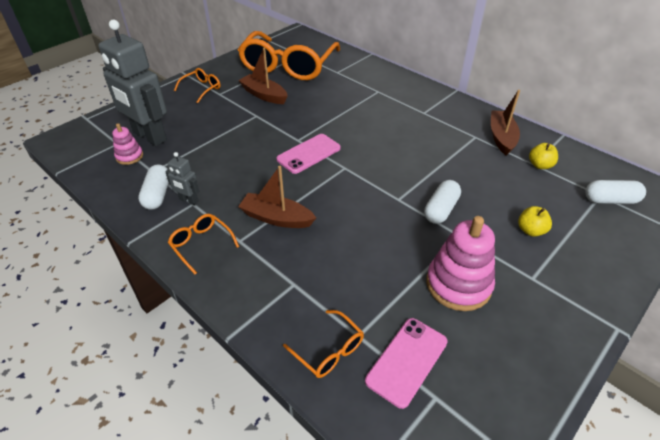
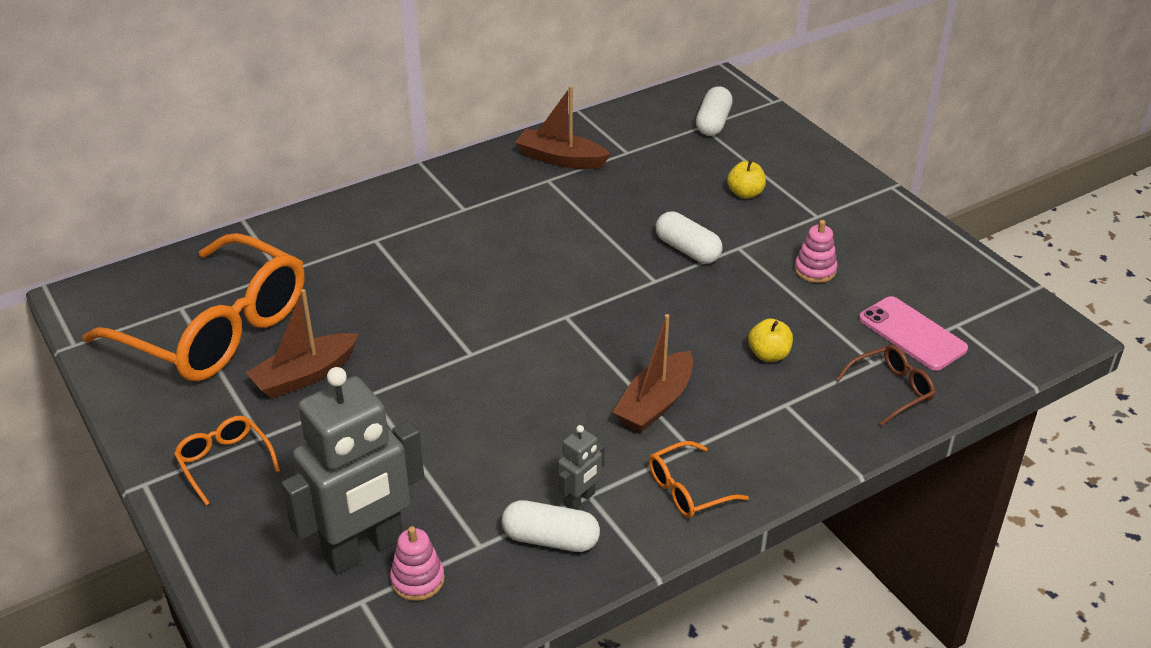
camera: 75 degrees left, 5 degrees down
(308, 154) = (515, 347): pink phone -> none
(328, 350) = (891, 390): orange glasses -> brown glasses
(458, 284) = (815, 270): pink stacking toy -> pink stacking toy, size x0.53
(540, 165) = (632, 148): yellow apple -> yellow apple (769, 355)

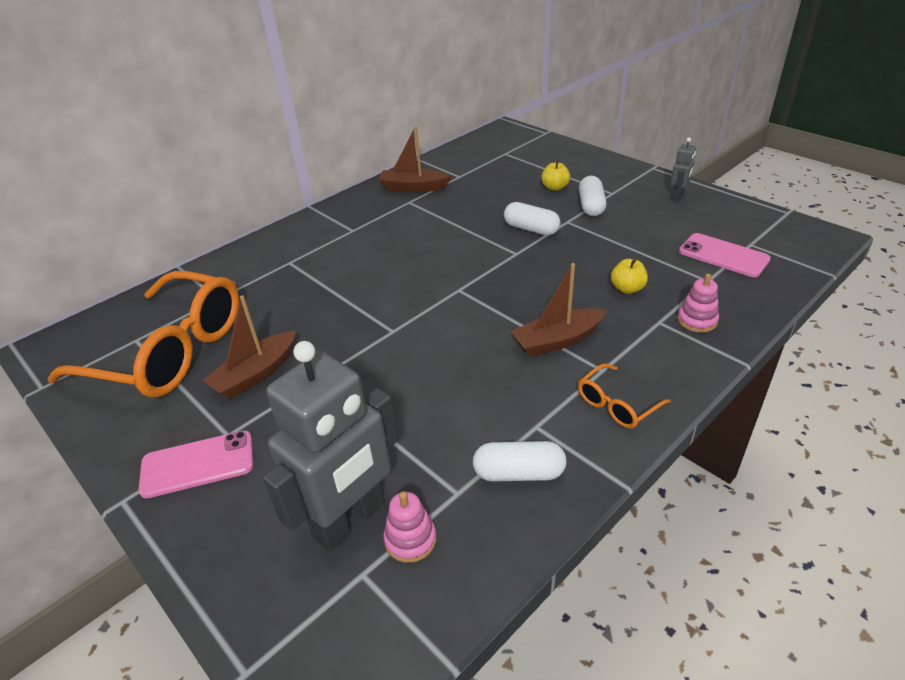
camera: 10 degrees left, 0 degrees up
(224, 462) = (198, 464): orange glasses -> pink phone
(580, 499) = (530, 432): grey robot -> grey robot (678, 196)
(655, 403) = (557, 340): brown boat -> brown boat turned 45 degrees clockwise
(713, 123) = (511, 150): white capsule -> white capsule (591, 206)
(815, 270) = (629, 226): pink stacking toy -> pink stacking toy (697, 320)
(891, 390) = (732, 296): brown glasses -> none

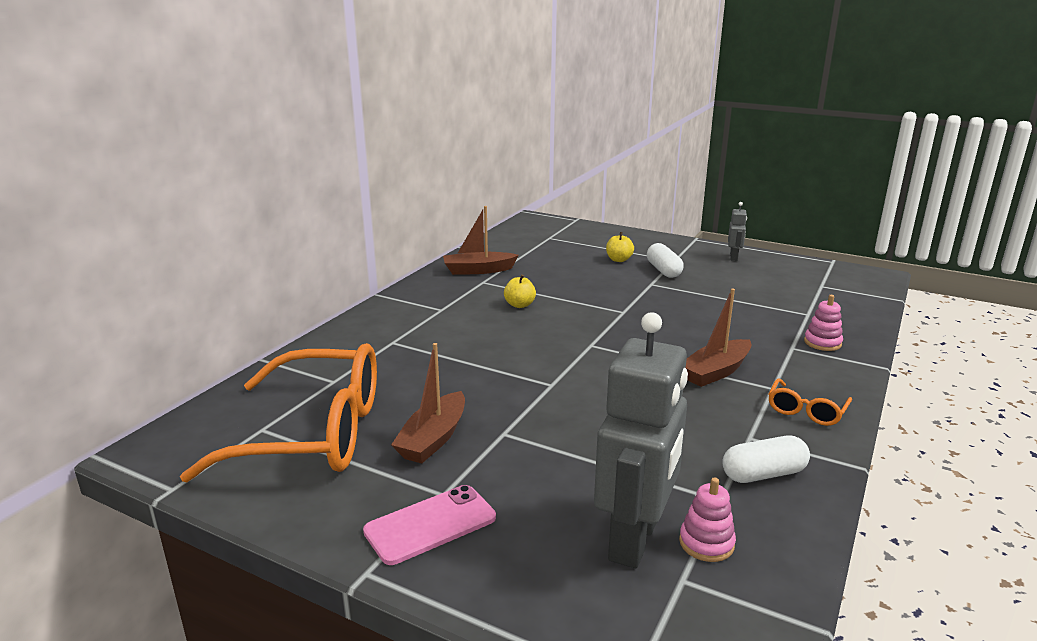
camera: 20 degrees left, 15 degrees down
(531, 229) = (622, 292): white capsule -> none
(627, 289) = (745, 327): yellow apple -> yellow apple (519, 305)
(723, 255) = (806, 295): pink phone -> none

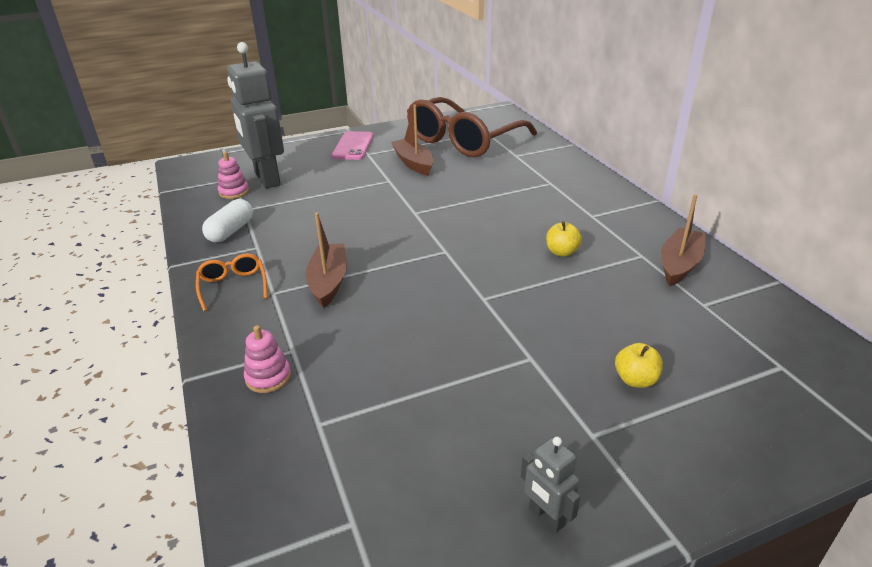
camera: 130 degrees right, 10 degrees up
(313, 433) = (463, 140): orange glasses -> brown glasses
(663, 270) = (561, 395): white capsule -> none

